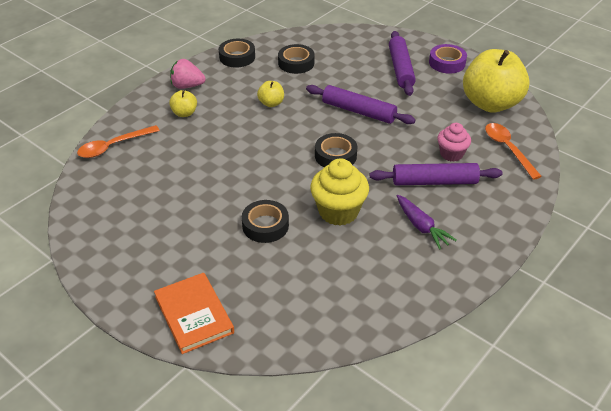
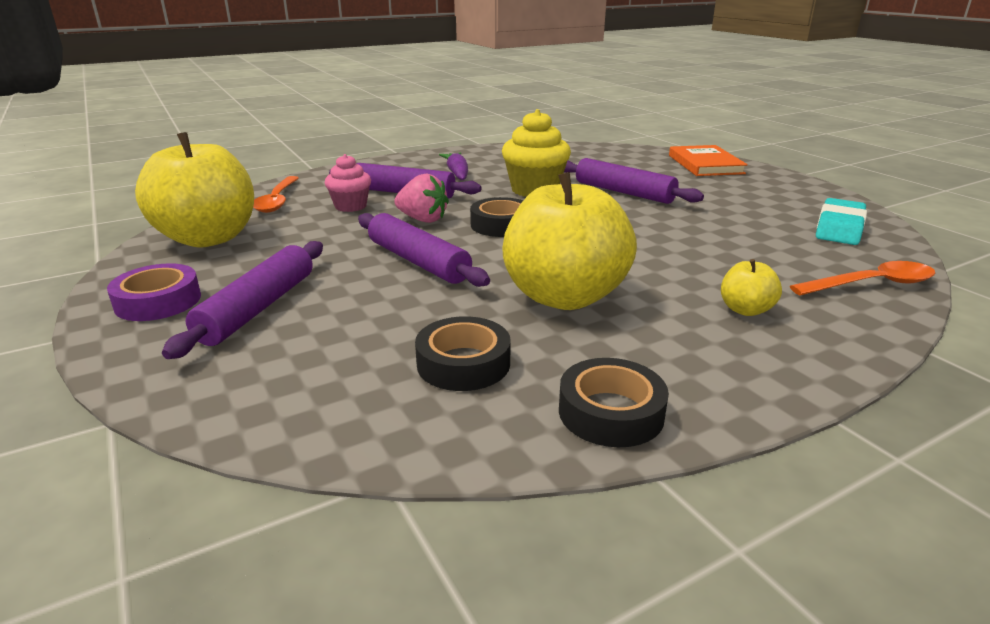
camera: 160 degrees left, 15 degrees down
(105, 207) = (839, 228): none -> turquoise eraser
(187, 86) = (749, 361): pink strawberry -> pink strawberry (423, 219)
(265, 225) = (624, 192): black tape -> purple rolling pin
(271, 103) = (564, 297): yellow apple -> yellow apple, size x2.34

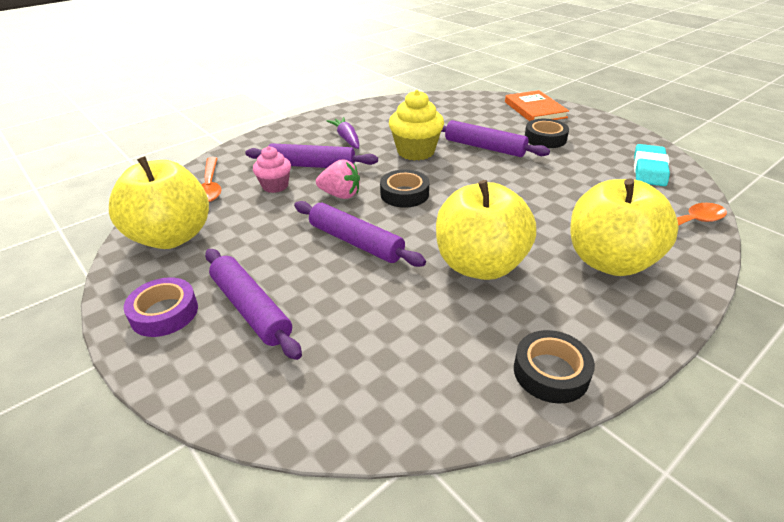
camera: 10 degrees left, 10 degrees up
(258, 308) = (251, 308): purple rolling pin -> purple rolling pin turned 45 degrees counterclockwise
(463, 363) = (432, 342): black tape -> black tape (545, 138)
(745, 310) = (609, 261): yellow apple -> yellow apple, size x2.34

